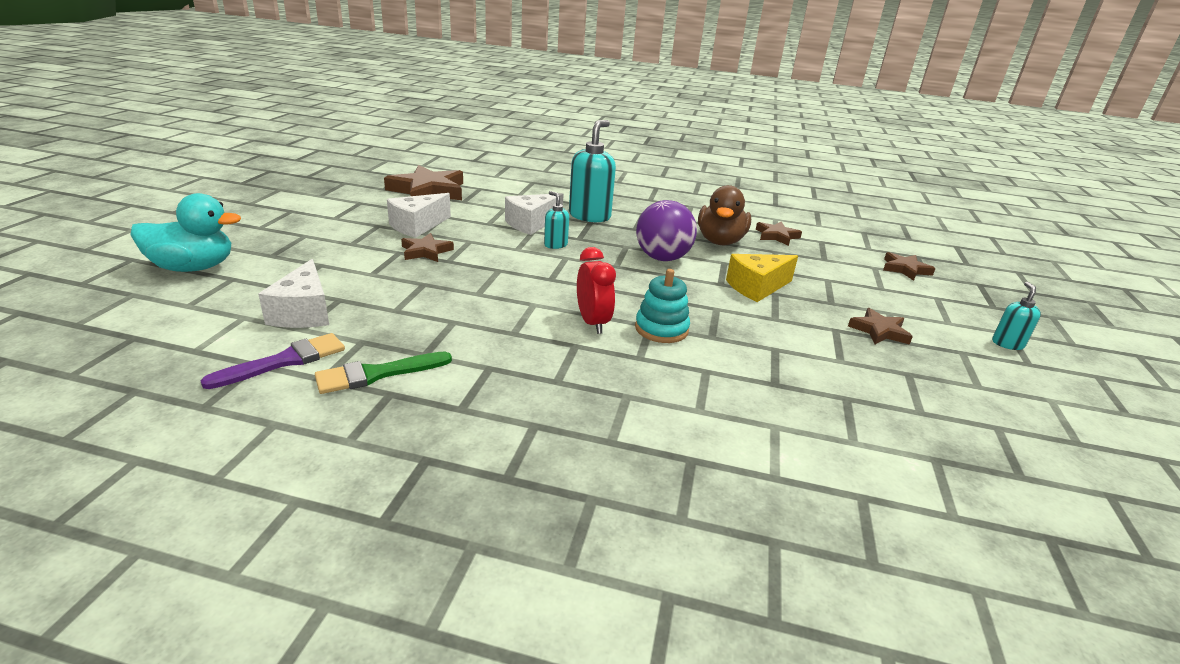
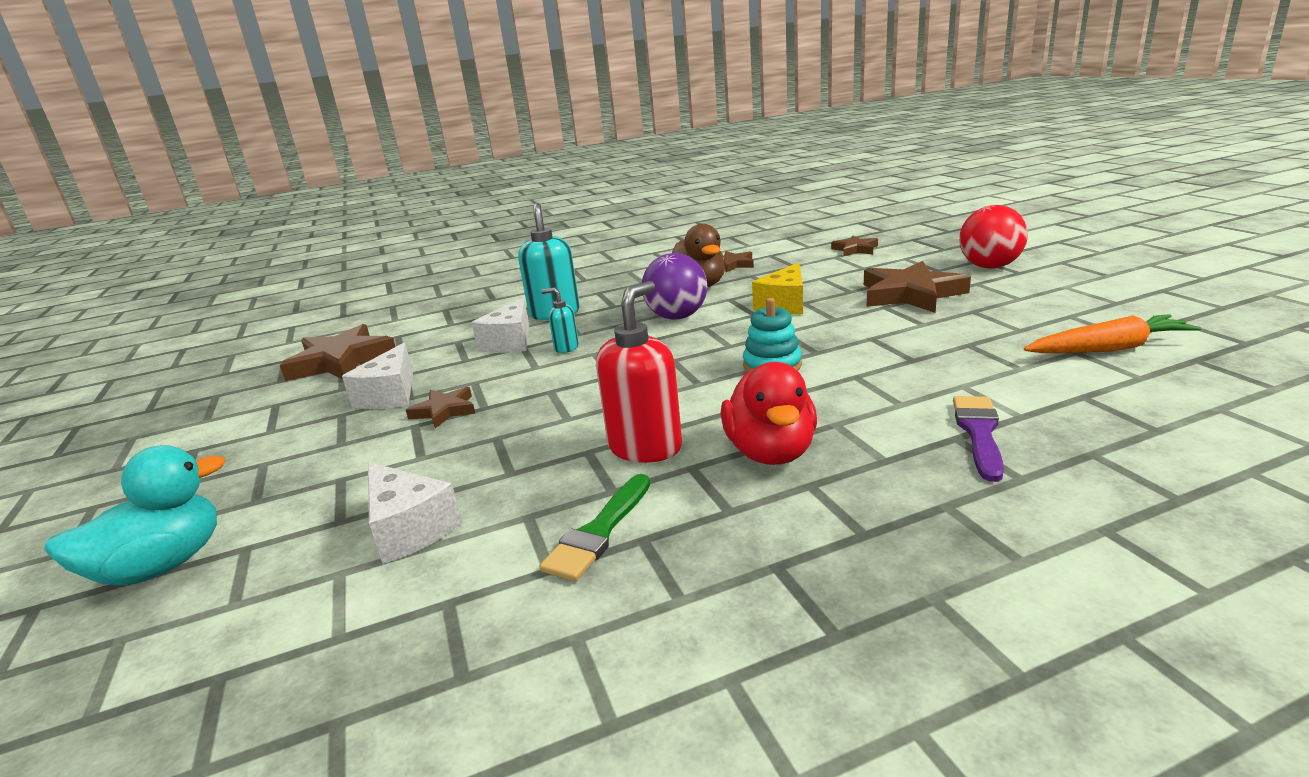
camera: 30 degrees left, 5 degrees down
(285, 361) = (476, 580): purple brush -> purple brush (979, 432)
(486, 338) = (645, 447): none -> red soap dispenser
(550, 388) = (770, 452): none -> red duck
(592, 323) = (711, 388): red clock -> none
(879, 331) = (910, 294): brown star -> brown star, size x1.87
(974, 476) = (1109, 349): none -> orange carrot
(1007, 344) = (989, 267): turquoise soap dispenser -> red ball

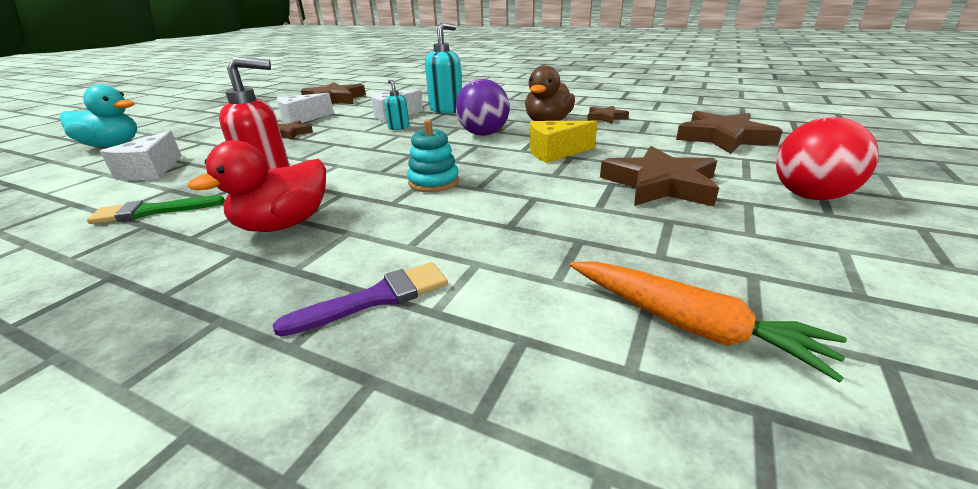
camera: 45 degrees right, 5 degrees up
(855, 249) = (723, 138): brown star -> brown star, size x1.87

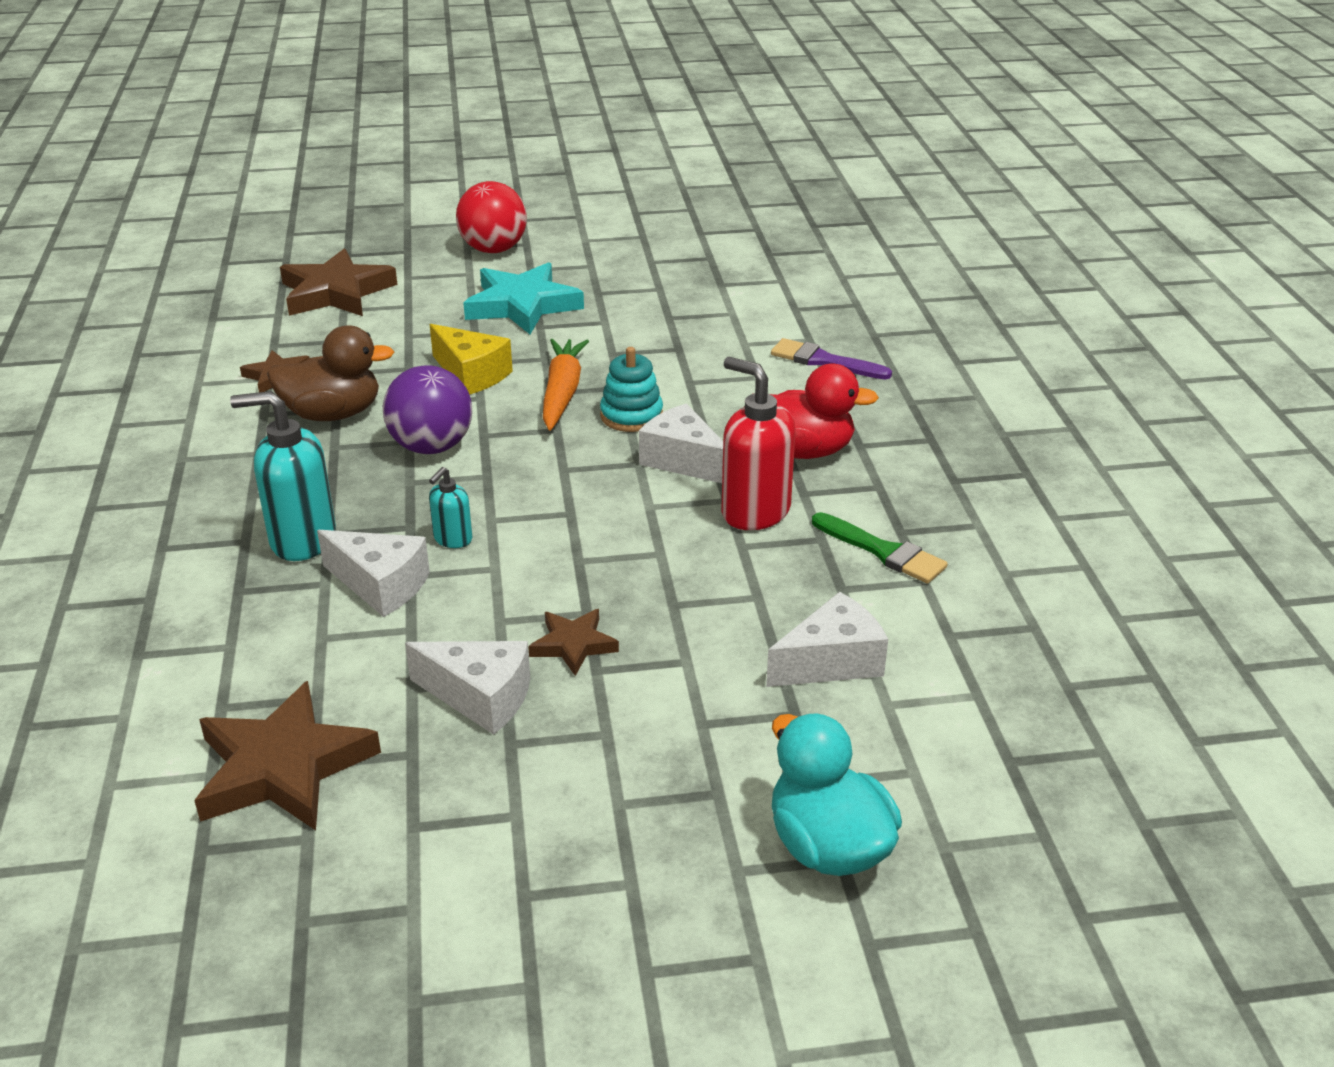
camera: 125 degrees left, 5 degrees up
(357, 183) = (683, 461): none -> white cheese
(660, 184) = (522, 305): brown star -> turquoise star
(689, 325) = (727, 272): orange carrot -> orange carrot (562, 393)

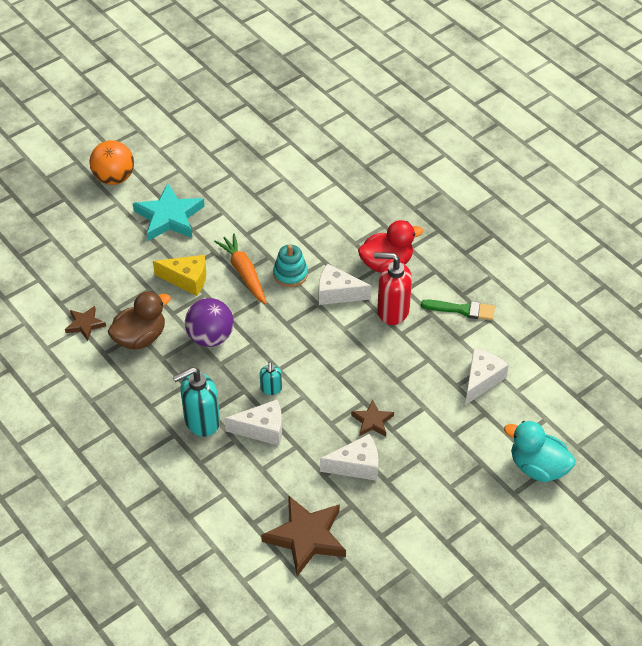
camera: 30 degrees left, 15 degrees up
(336, 292) = (55, 249): brown star -> none
(493, 249) = (114, 178): red ball -> orange ball
(824, 361) = (354, 196): purple brush -> none

